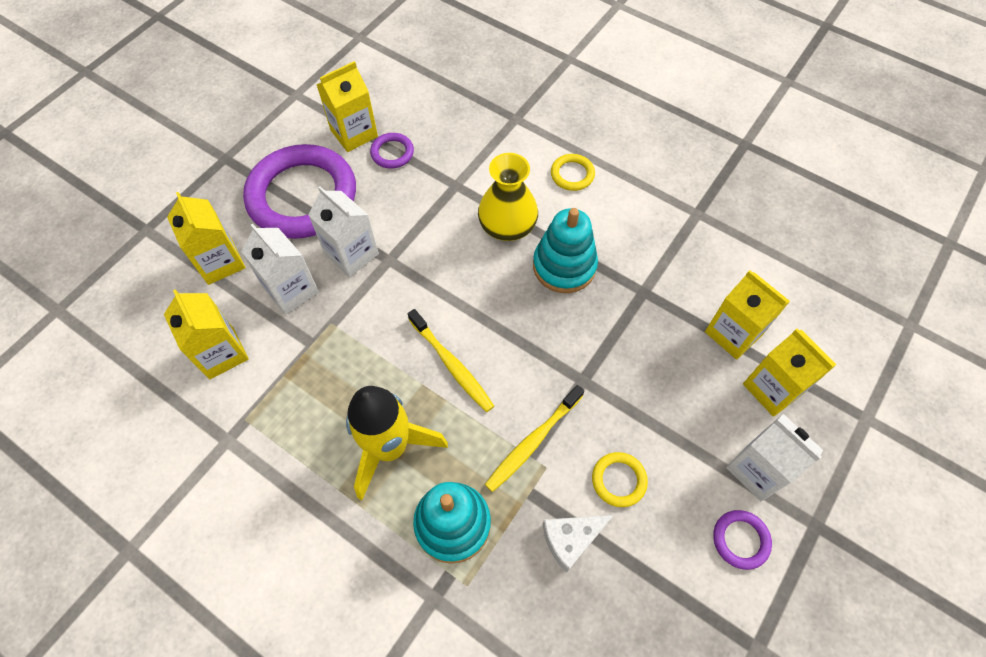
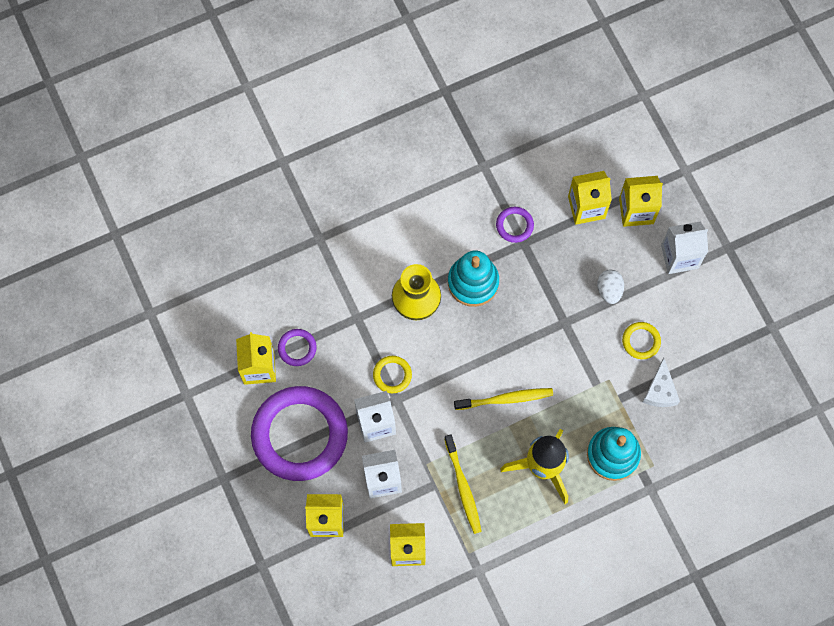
camera: 60 degrees left, 10 degrees up
(533, 442) = (588, 378): yellow toothbrush -> yellow toothbrush (463, 487)
(572, 174) = (398, 229): yellow ring -> yellow ring (392, 375)
(655, 409) = (609, 290): none -> white egg
(740, 540) = (713, 295): purple ring -> purple ring (514, 225)

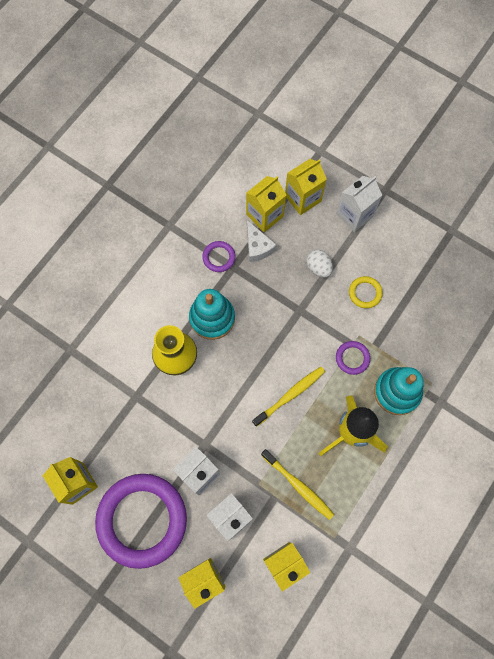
camera: 30 degrees left, 0 degrees up
(297, 348) = (100, 449): purple ring -> purple ring (352, 358)
(392, 375) = (190, 427): yellow ring -> none
(660, 390) = (401, 322): white cheese -> white cheese (257, 246)

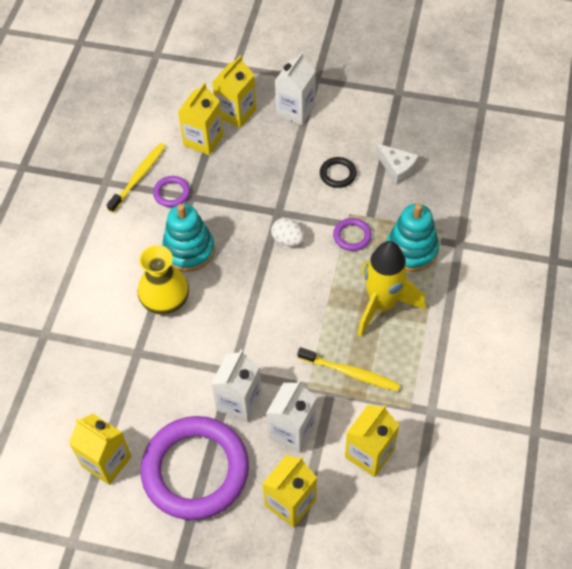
camera: 20 degrees left, 15 degrees down
(257, 246) = (208, 170): white cheese -> white cheese (397, 168)
(290, 395) = (303, 292): yellow toothbrush -> yellow toothbrush (138, 177)
(318, 267) = (280, 168): white egg -> white egg (287, 240)
(365, 293) = (338, 174): yellow ring -> black ring

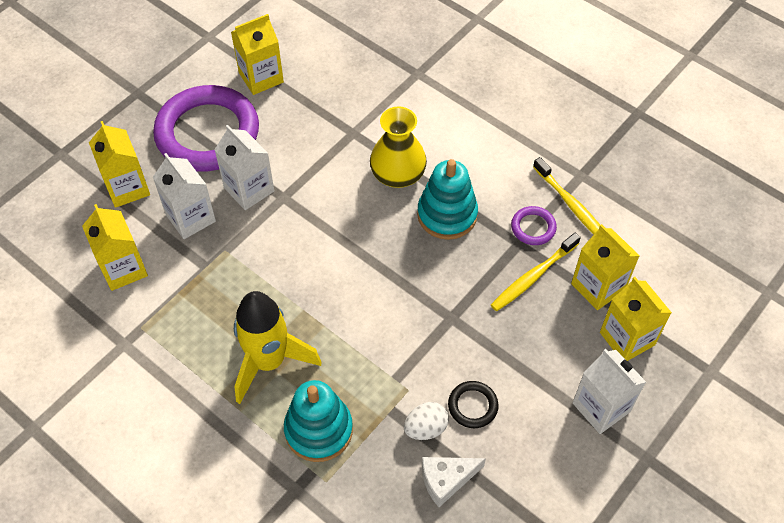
camera: 115 degrees right, 0 degrees up
(287, 240) = (407, 310): white egg -> white egg (425, 428)
(350, 373) = (213, 293): yellow toothbrush -> yellow toothbrush (533, 277)
(352, 236) = (375, 377): purple ring -> none

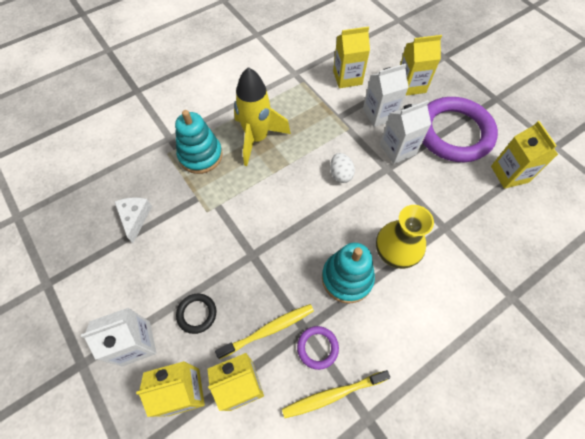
camera: 105 degrees right, 5 degrees up
(425, 428) = (175, 215): white egg -> white egg (340, 174)
(472, 406) = (178, 249): black ring -> black ring (197, 314)
(533, 277) = (268, 330): yellow toothbrush -> yellow toothbrush turned 90 degrees clockwise

